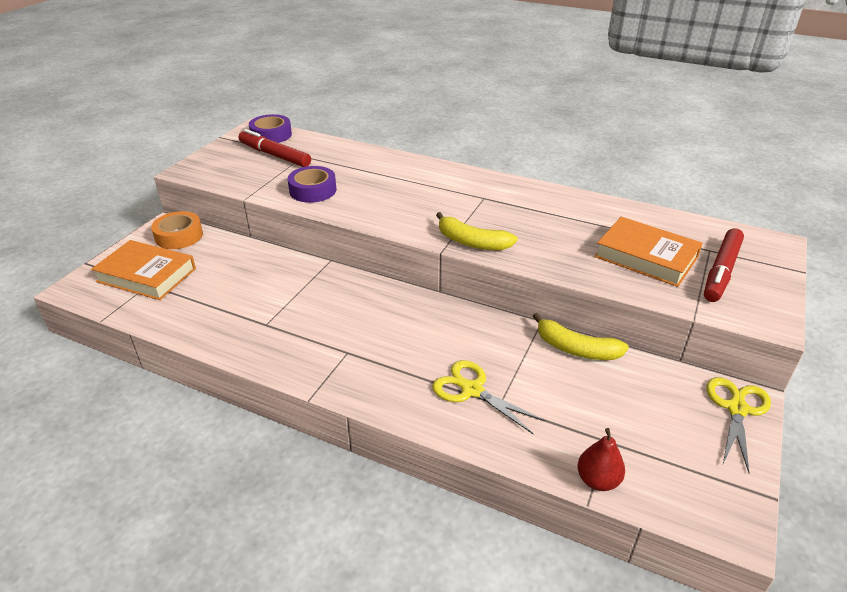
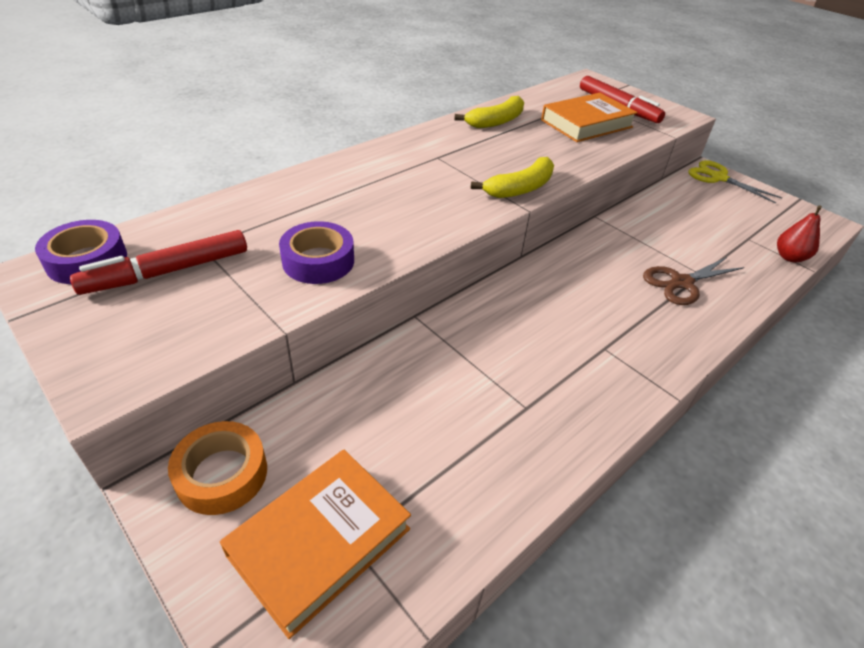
camera: 70 degrees left, 5 degrees up
(472, 390) = (681, 283): yellow scissors -> brown scissors
(576, 348) = (638, 213): yellow banana -> yellow banana (496, 121)

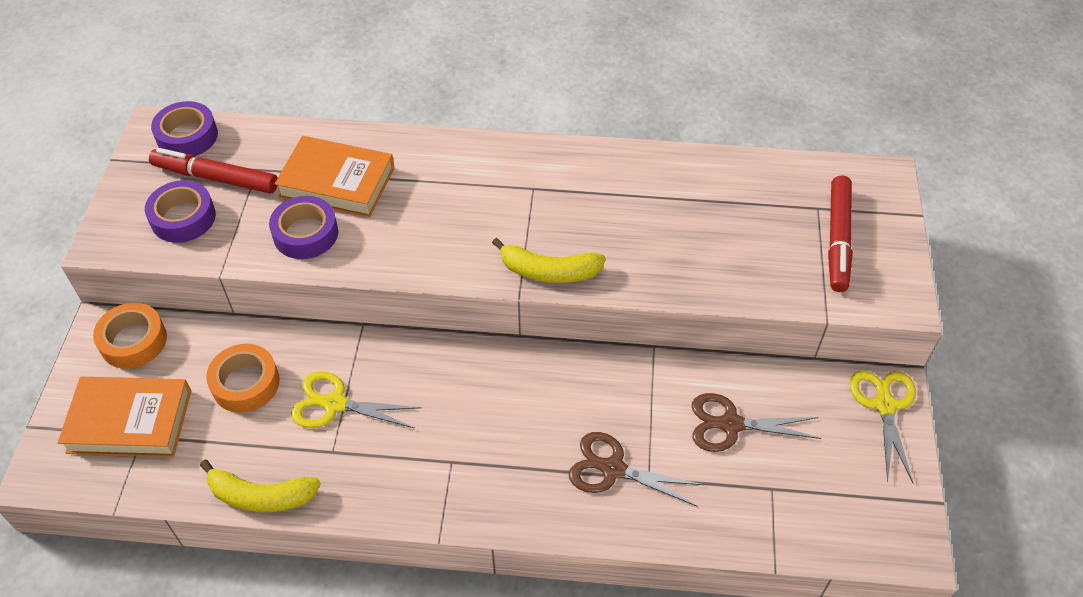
camera: 50 degrees right, 10 degrees up
(176, 315) = (183, 218): none -> purple tape
(386, 420) = (245, 383): none -> orange tape
(477, 377) = (334, 404): none -> yellow scissors
(496, 121) = (658, 177): yellow banana -> yellow banana (261, 496)
(586, 124) = (753, 239): orange book -> orange book (337, 182)
(686, 225) = (730, 424): none -> brown scissors
(789, 257) = (776, 539): red pear -> none

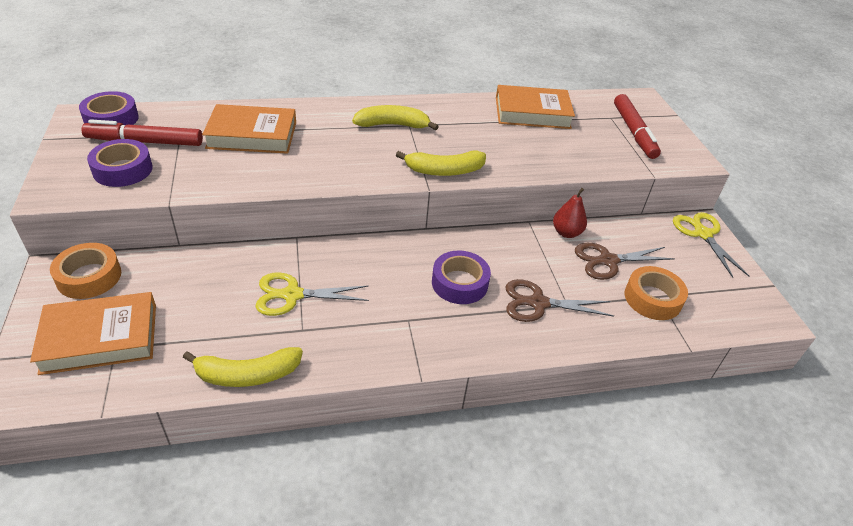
camera: 20 degrees left, 10 degrees down
(245, 383) = (206, 292): orange tape -> orange tape (652, 299)
(306, 234) = (237, 169): purple tape -> purple tape (459, 283)
(512, 186) = (393, 125): none -> yellow banana
(695, 372) = (566, 233): none -> red pear
(708, 186) = (532, 113): none -> orange book

